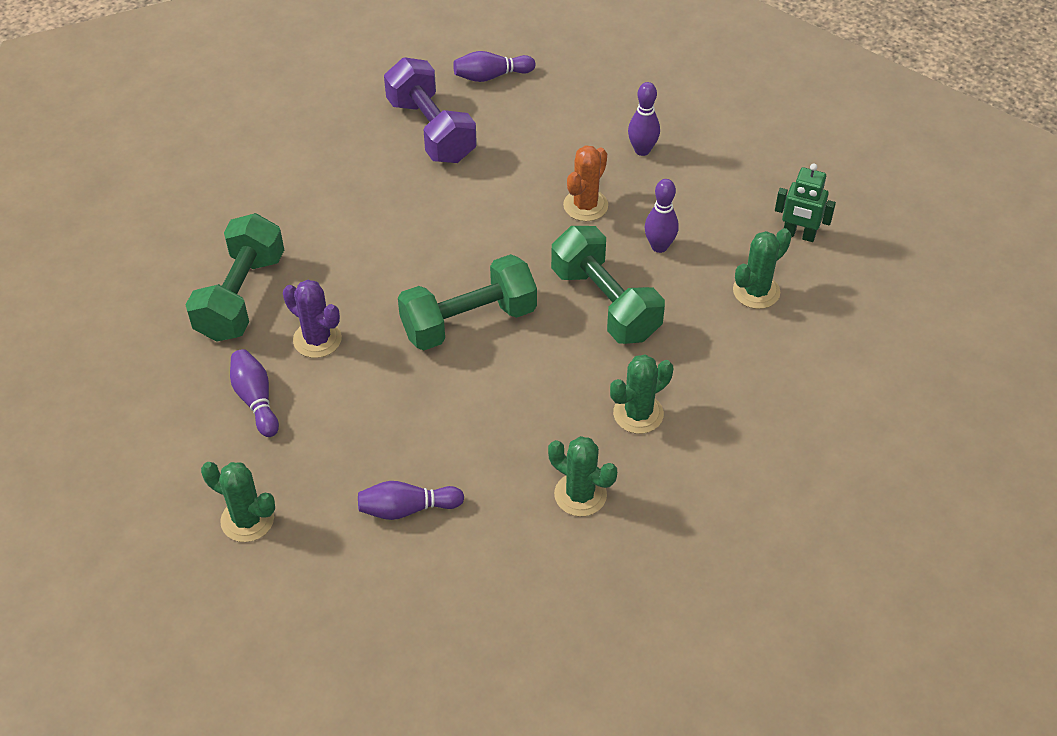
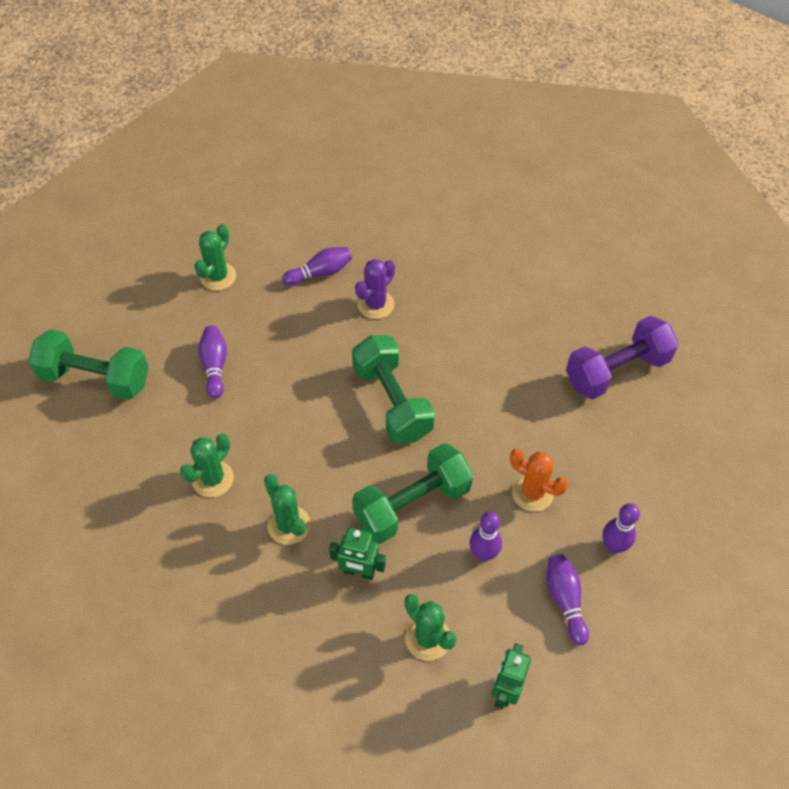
camera: 90 degrees right, 5 degrees up
(241, 296) = (418, 257): green dumbbell -> green dumbbell (95, 378)
(491, 76) = (699, 417): purple bowling pin -> purple bowling pin (565, 600)
(689, 348) = (359, 572): none -> green robot

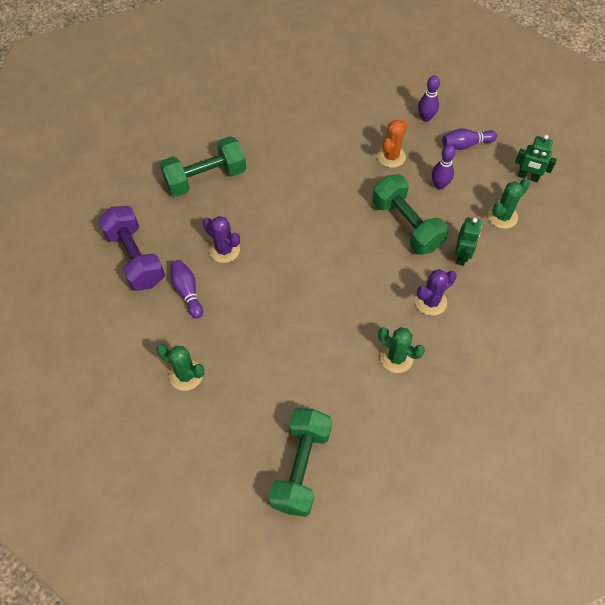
camera: 90 degrees left, 5 degrees up
(215, 366) = (287, 367): purple bowling pin -> none
(289, 525) = (431, 301): green cactus -> purple cactus
(392, 402) = (320, 237): green dumbbell -> green dumbbell (205, 178)
(616, 371) = (290, 104): purple dumbbell -> purple dumbbell (135, 258)

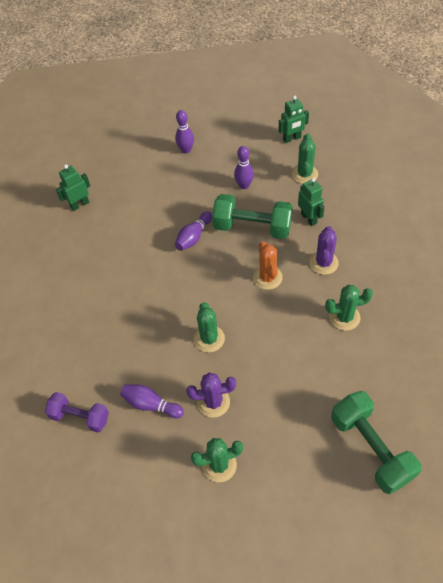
camera: 40 degrees left, 5 degrees down
(135, 258) = (80, 417): purple dumbbell -> purple dumbbell, size x0.64
(205, 178) = (71, 312): green dumbbell -> none
(224, 250) = (145, 350): purple cactus -> purple cactus (213, 402)
(277, 282) = (209, 339): none -> green cactus
(296, 100) = (79, 204): none -> green robot
(391, 156) = (191, 192): orange cactus -> orange cactus (267, 277)
(466, 144) = (231, 147): purple bowling pin -> purple bowling pin (193, 237)

